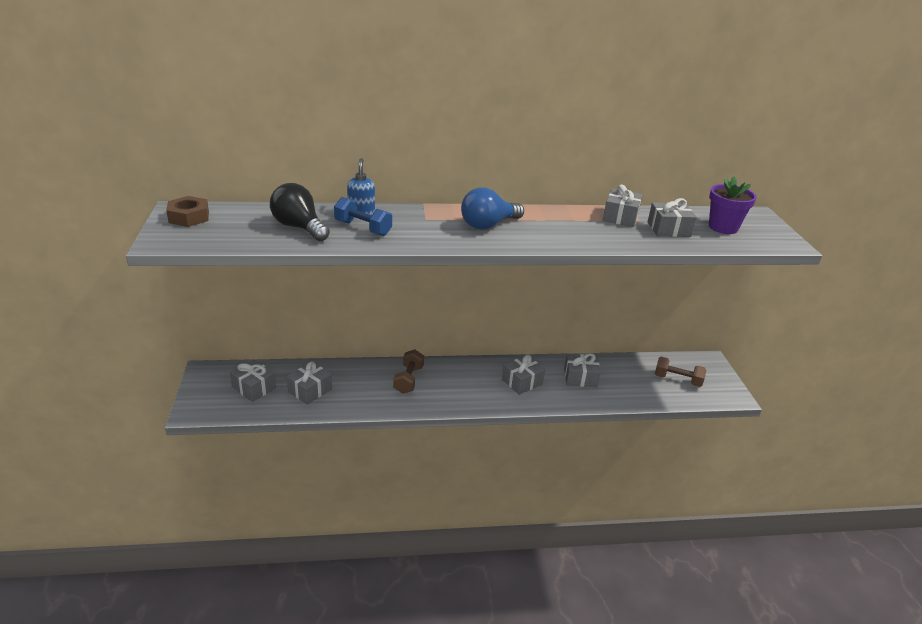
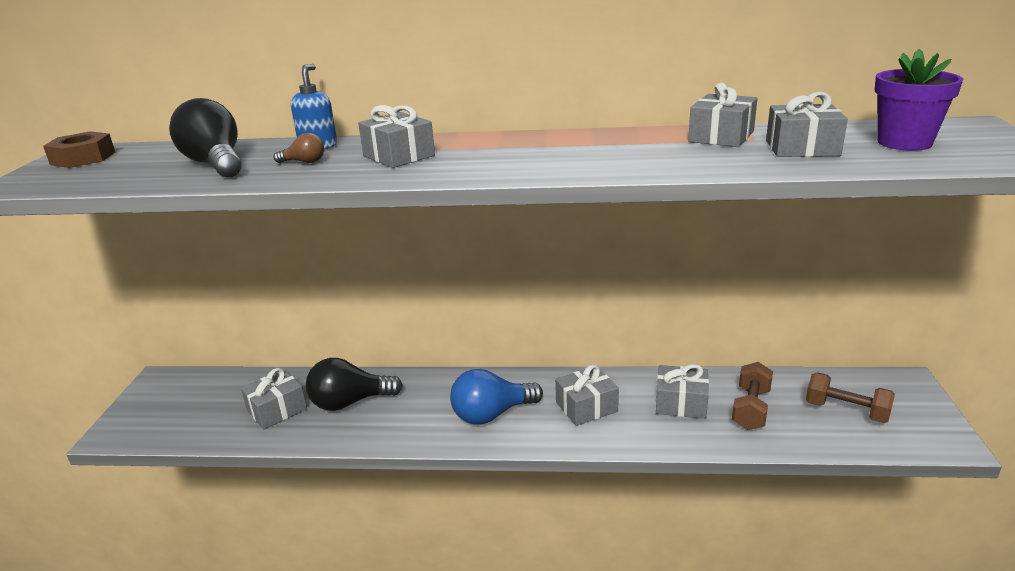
camera: 15 degrees right, 5 degrees down
(254, 388) = (206, 404): grey gift -> grey gift (399, 156)
(361, 383) = (350, 402): none -> black light bulb
(363, 228) = (304, 162): blue dumbbell -> brown light bulb
(408, 380) = (418, 399): brown dumbbell -> brown dumbbell (751, 409)
(488, 225) = (496, 153): blue light bulb -> blue light bulb (491, 414)

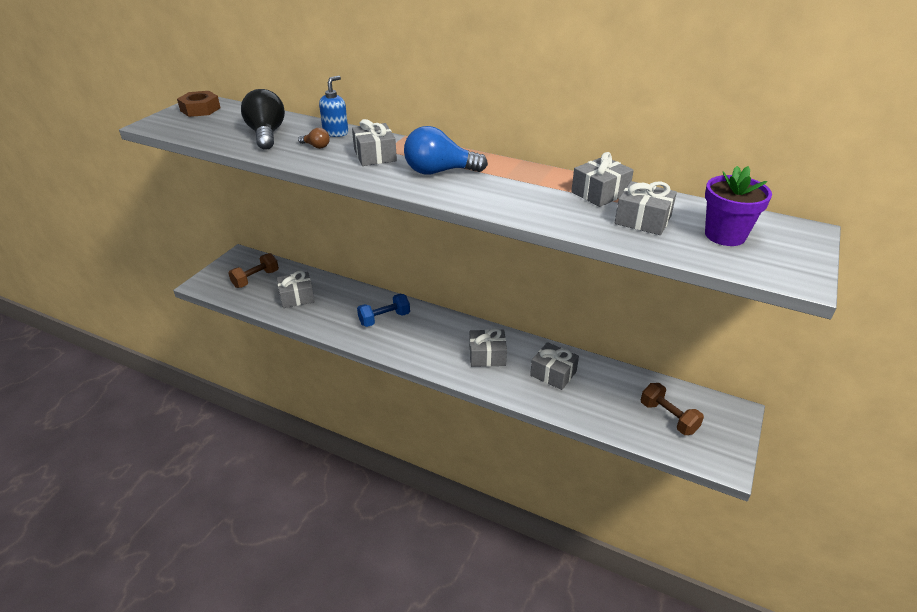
camera: 20 degrees right, 10 degrees up
(350, 402) = (341, 305): black light bulb -> none
(421, 402) = (384, 319): none -> blue dumbbell
(491, 414) = (423, 341): blue light bulb -> blue light bulb (439, 171)
(751, 409) = (599, 393): brown dumbbell -> brown dumbbell (256, 279)

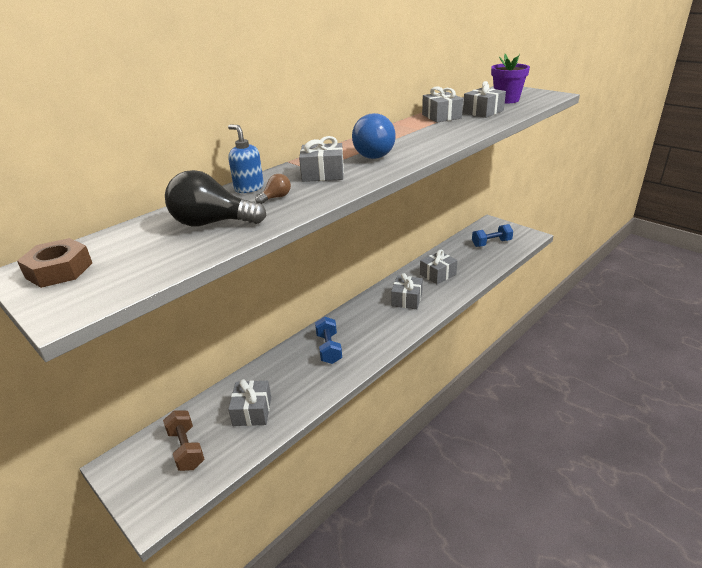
camera: 70 degrees left, 5 degrees down
(668, 417) = (491, 243): brown dumbbell -> blue dumbbell

